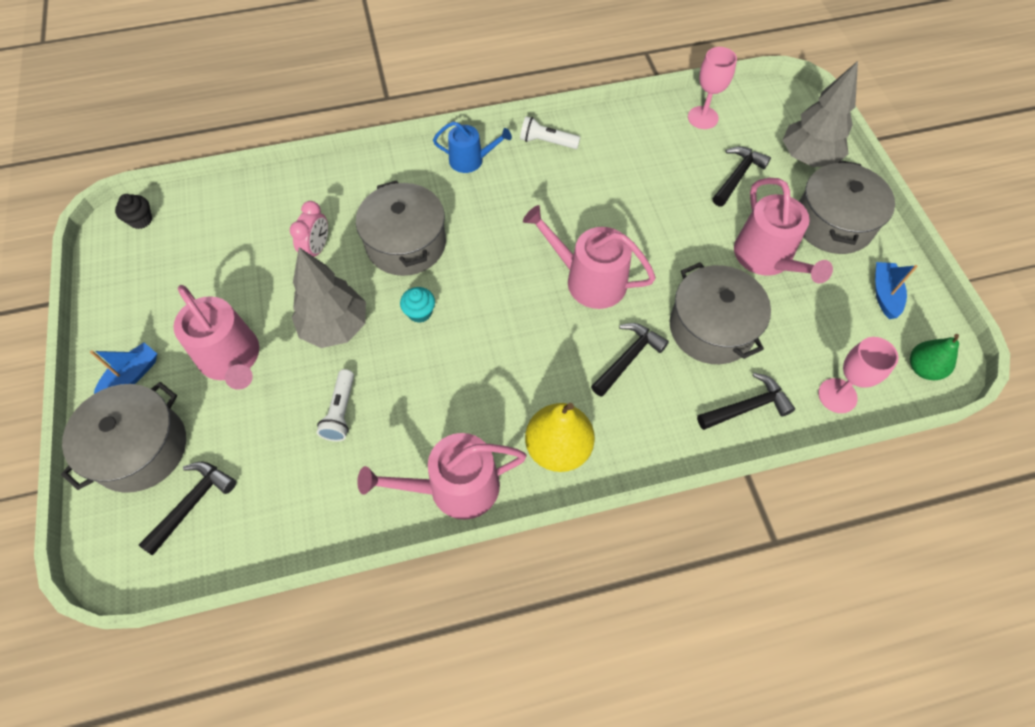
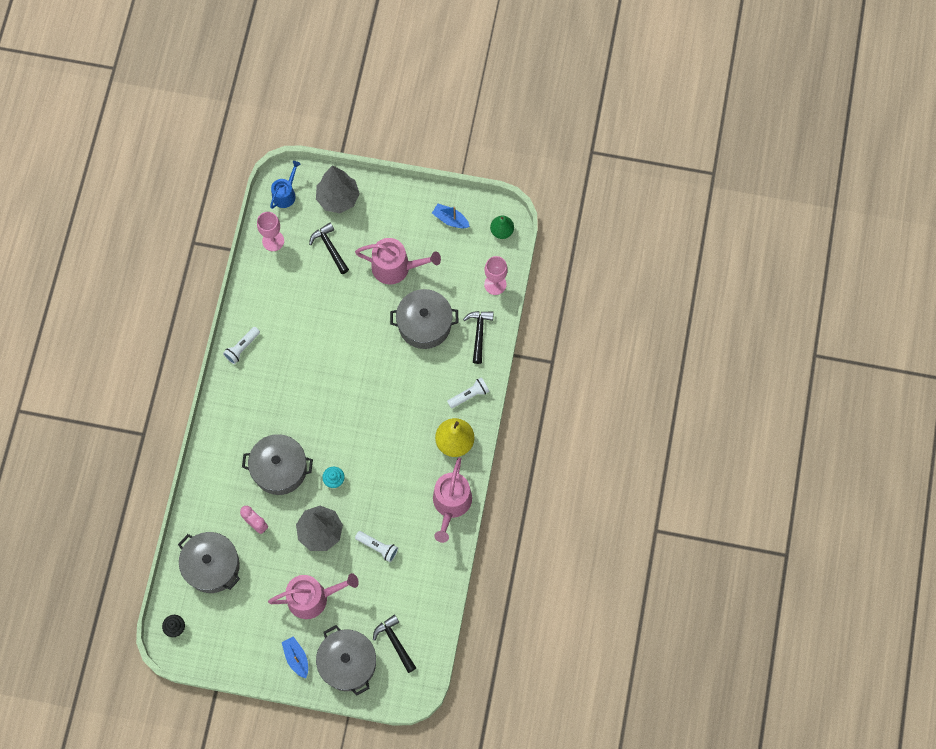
camera: 65 degrees left, 10 degrees up
(470, 160) = (232, 402): blue watering can -> blue watering can (285, 194)
(588, 280) = (360, 374): pink watering can -> none
(628, 358) = (421, 379): black hammer -> none
(643, 436) = (469, 395): none -> white flashlight
(833, 223) = (391, 215): grey pot -> grey pot (212, 566)

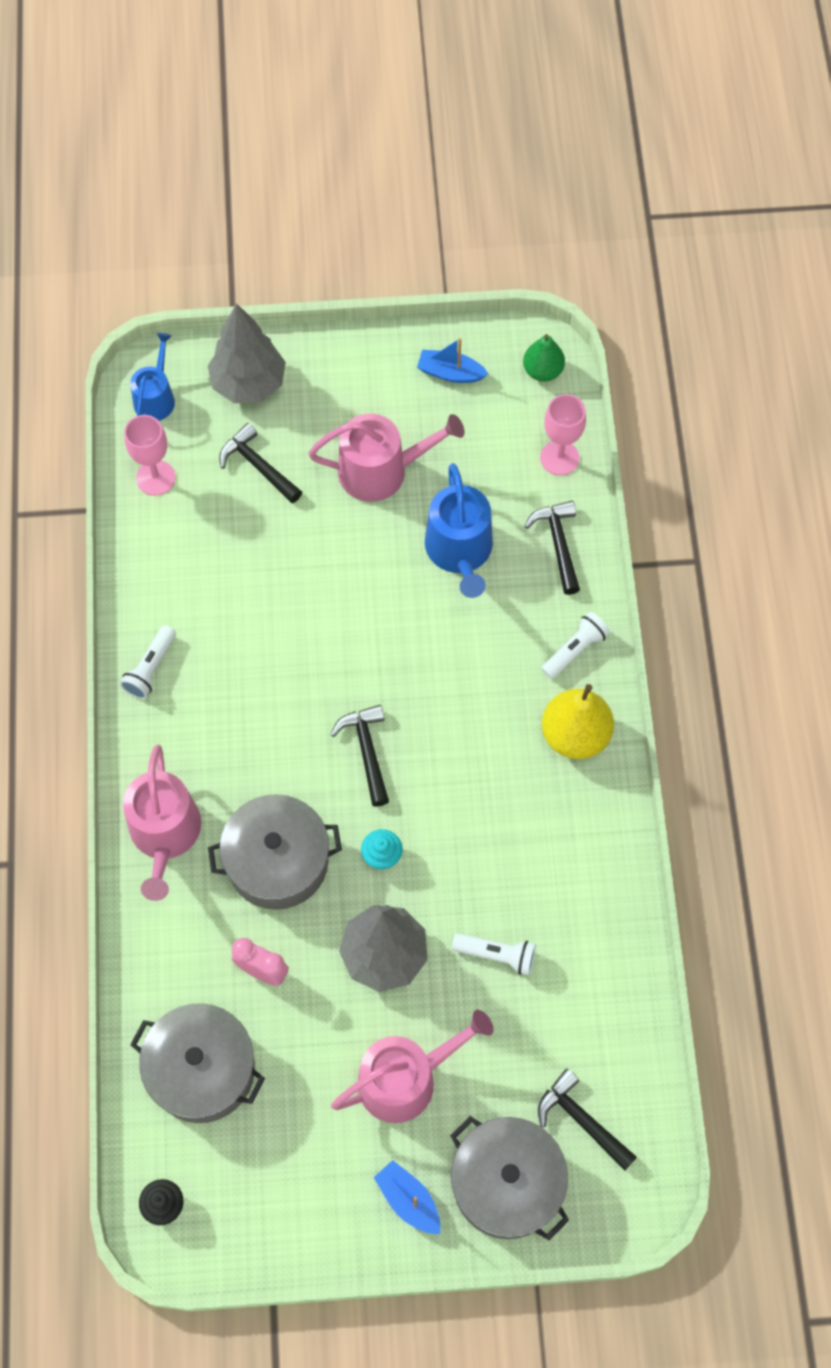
camera: 15 degrees left, 5 degrees down
(342, 422) = (367, 751): none -> black hammer
(424, 324) = (460, 551): grey pot -> blue watering can
(451, 504) = (603, 844): pink watering can -> pink watering can (165, 834)

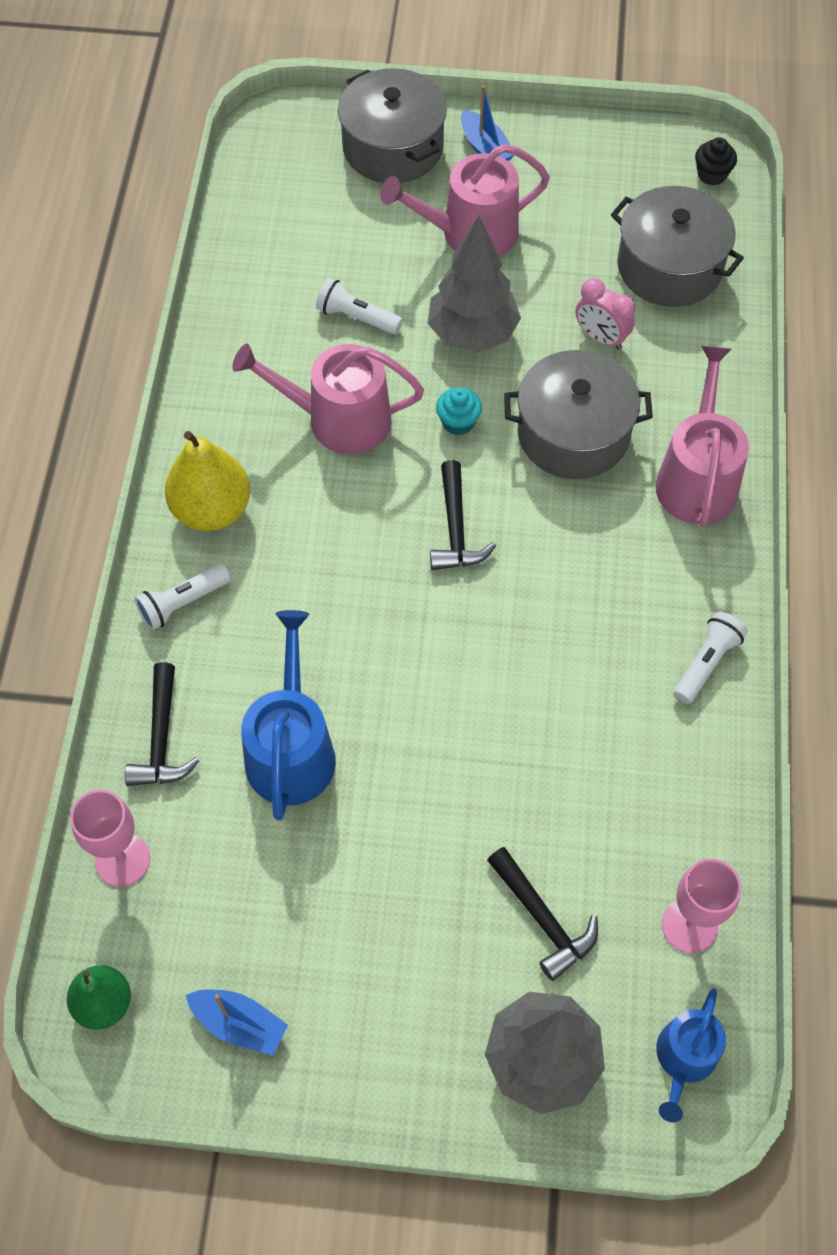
camera: 170 degrees left, 5 degrees down
(381, 470) = (371, 882): pink watering can -> pink watering can (338, 419)
(581, 1120) = (311, 181): black hammer -> none

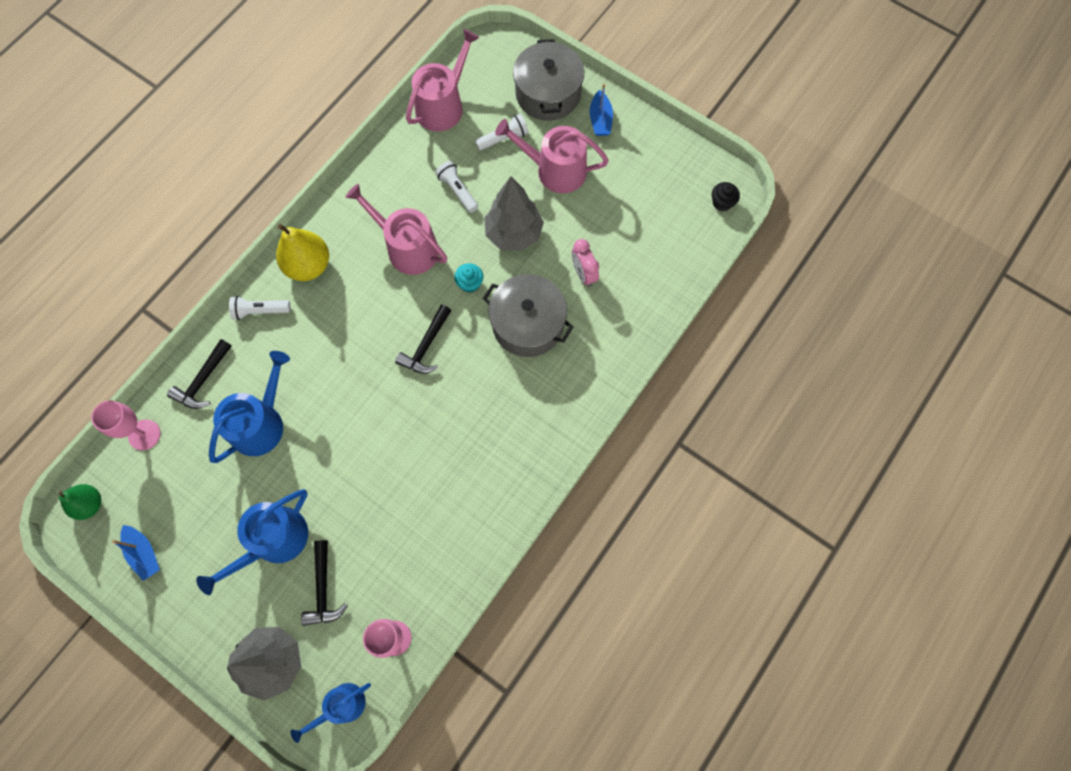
camera: 30 degrees right, 10 degrees up
(425, 896) = (274, 541): none -> blue watering can
(669, 267) = (654, 249): grey pot -> none
(697, 478) = (578, 388): pink watering can -> pink watering can (443, 105)
(706, 663) = (506, 499): white flashlight -> white flashlight (504, 138)

